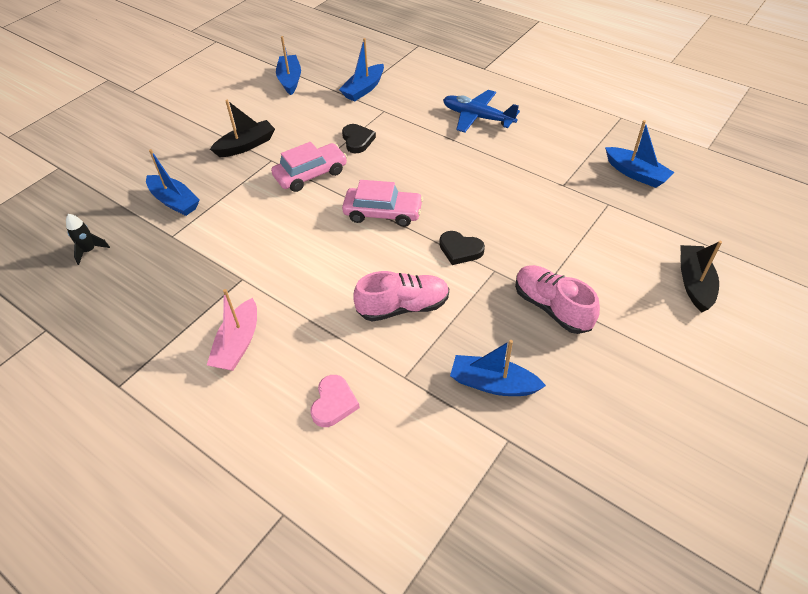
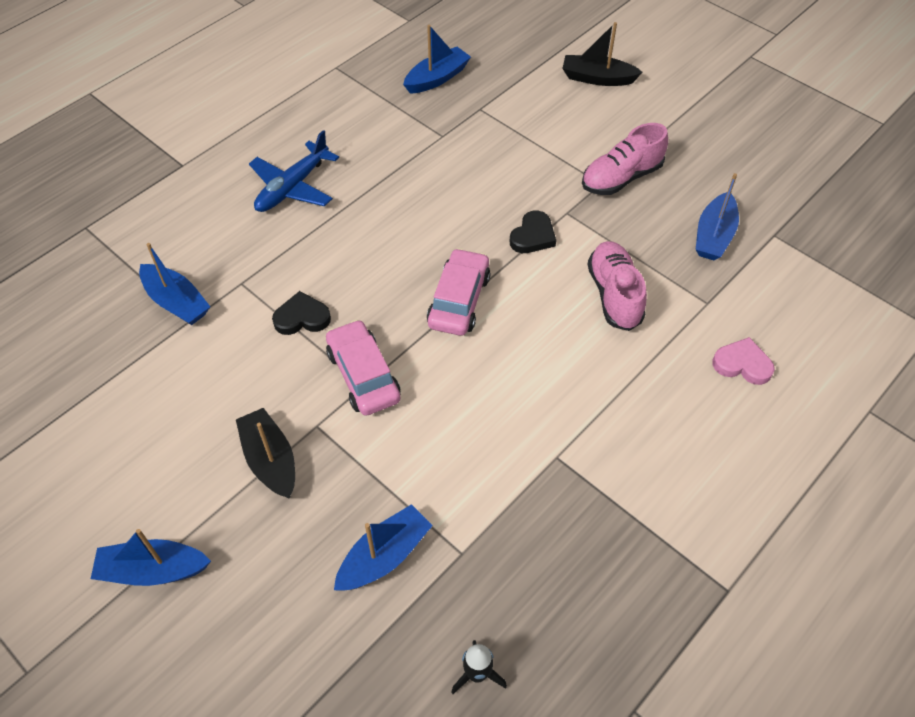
camera: 85 degrees left, 5 degrees up
(238, 344) = (663, 457): pink boat -> none
(290, 80) = (108, 399): blue boat -> blue boat (153, 570)

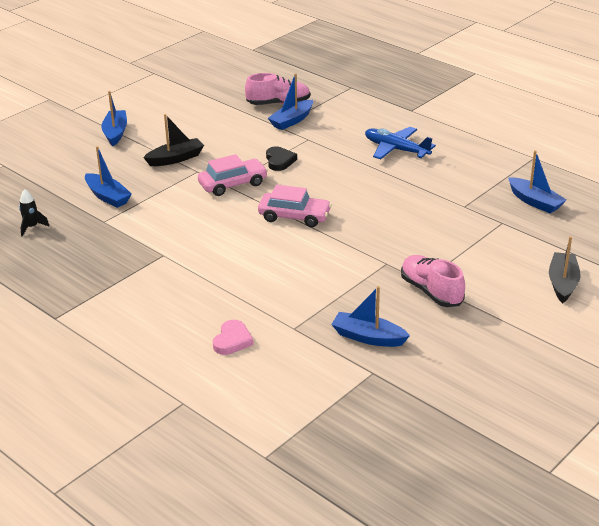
camera: 90 degrees right, 20 degrees down
(533, 236) = (359, 247): black heart -> none
(614, 295) = (301, 283): pink shoe -> pink shoe (278, 103)

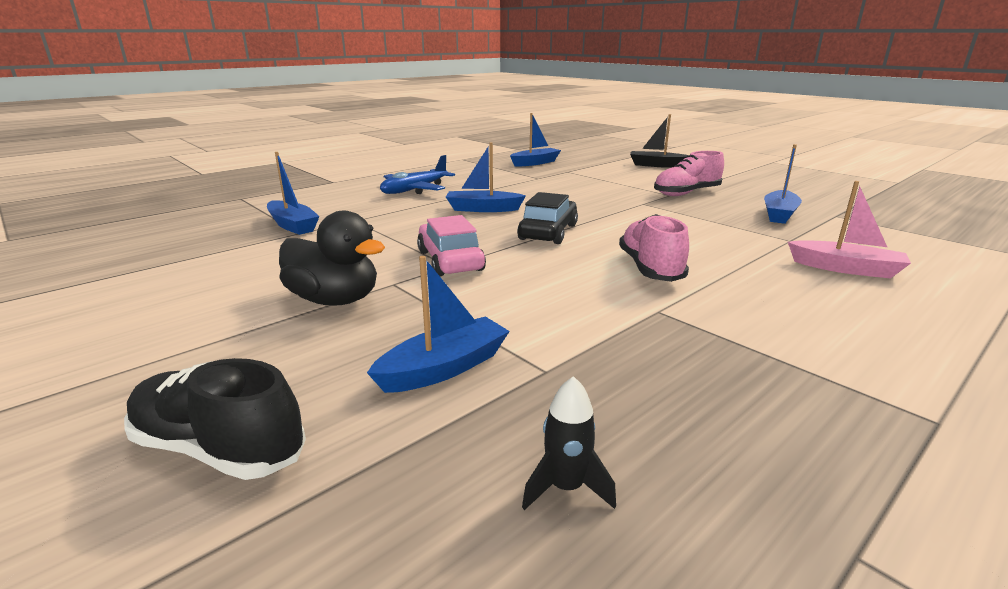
camera: 85 degrees left, 10 degrees down
(60, 162) = (219, 449): none -> black shoe
(115, 133) = (150, 364): blue boat -> blue boat (483, 209)
(175, 159) = (335, 300): black boat -> black duck
(232, 340) = (845, 268): pink heart -> pink boat
(278, 103) = (230, 230): pink shoe -> pink shoe (650, 268)
(279, 161) = (401, 234): black heart -> none
(294, 216) = (548, 232): pink car -> black car

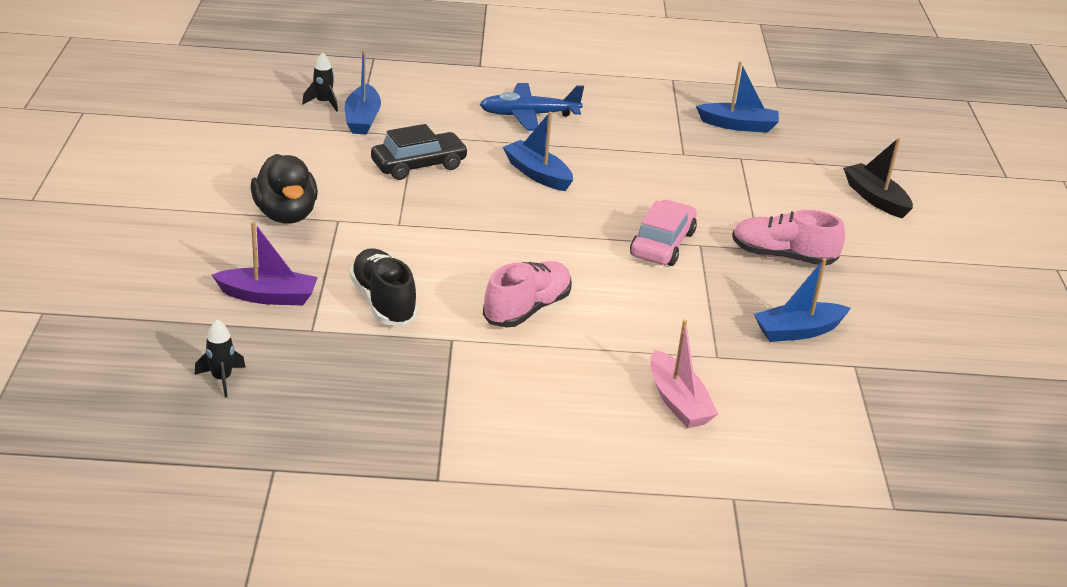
camera: 40 degrees right, 10 degrees up
(219, 449) = (128, 276): black shoe -> black shoe (383, 302)
(238, 228) = (323, 103): none -> black rocket
(444, 368) = (268, 296): blue boat -> purple boat
(450, 261) = (406, 220): pink car -> pink car (662, 244)
(548, 232) = (533, 231): black car -> black car (419, 165)

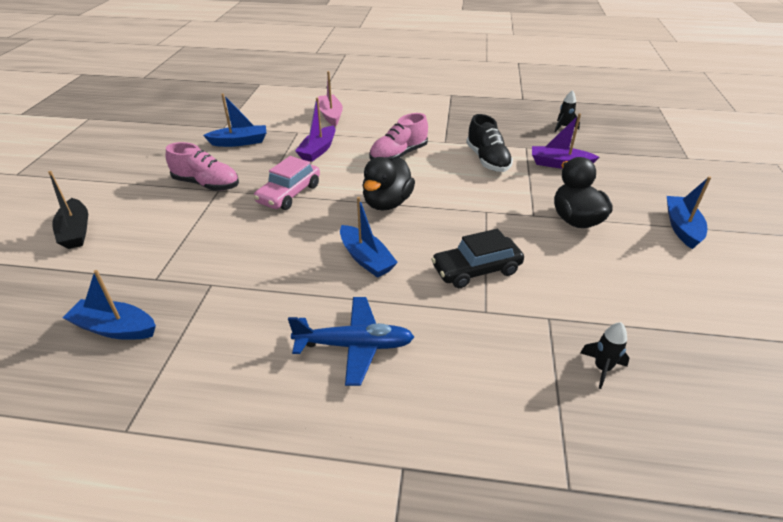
camera: 170 degrees left, 5 degrees up
(362, 119) = (547, 338): blue boat -> blue boat (681, 227)
(528, 233) = (387, 203): none -> black duck
(660, 317) = (318, 150): none -> purple boat

